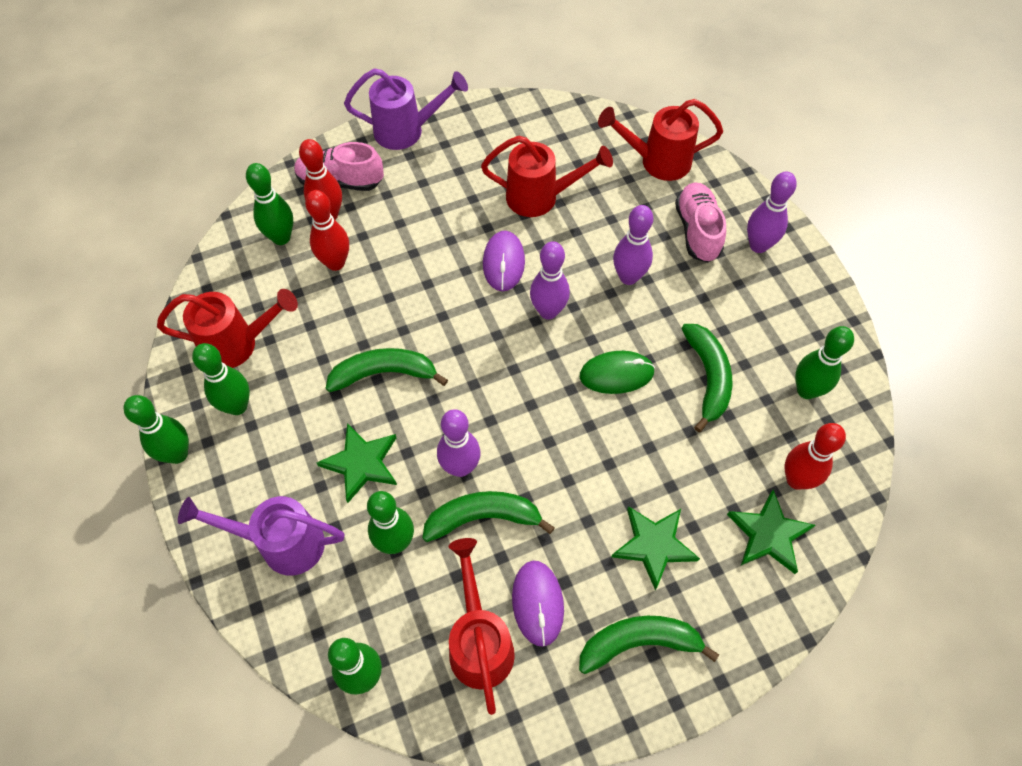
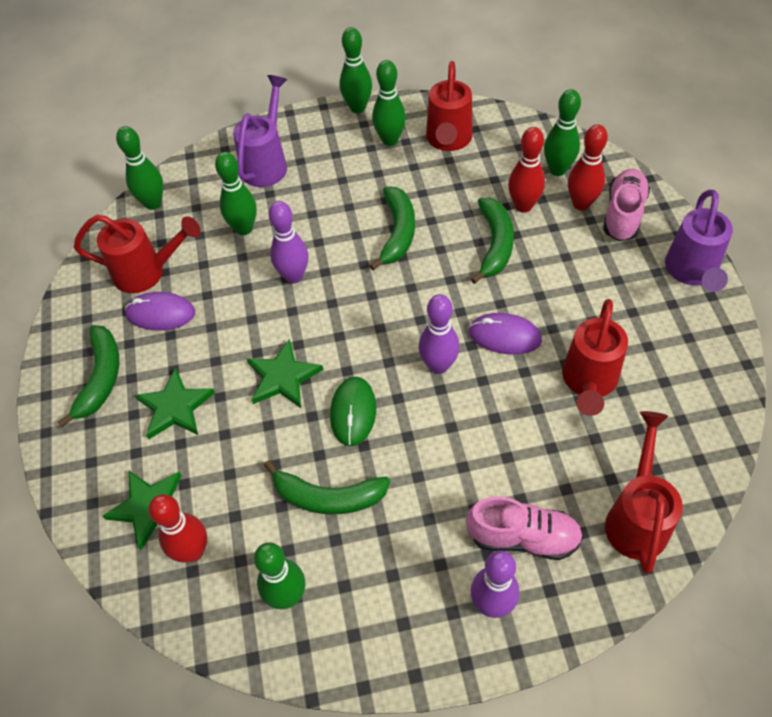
camera: 105 degrees right, 5 degrees down
(361, 463) = (317, 212): green star -> green star (283, 377)
(483, 518) = (244, 287): green banana -> green banana (495, 244)
(628, 277) = (468, 448): purple bowling pin -> none

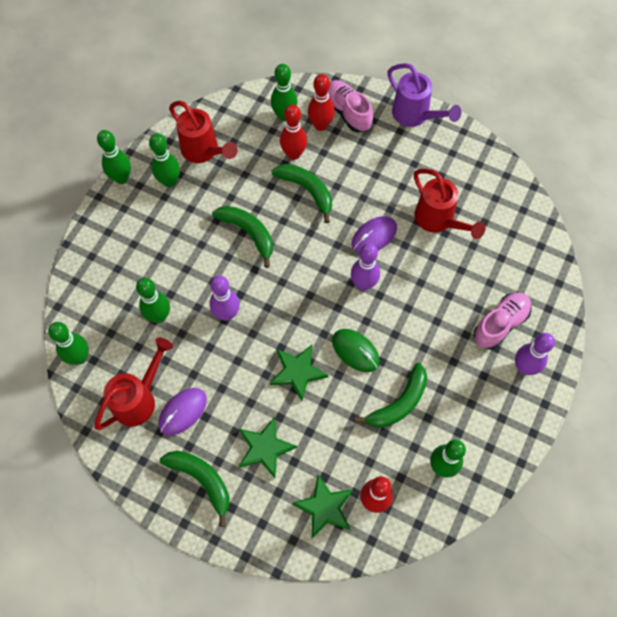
camera: 55 degrees left, 10 degrees up
(267, 162) = (115, 264): purple watering can -> none
(637, 517) = (530, 264): red watering can -> none

